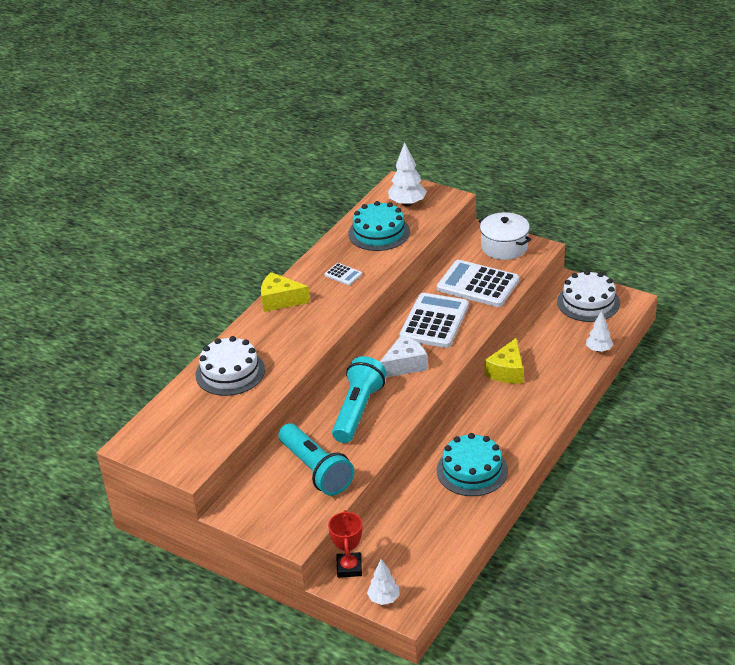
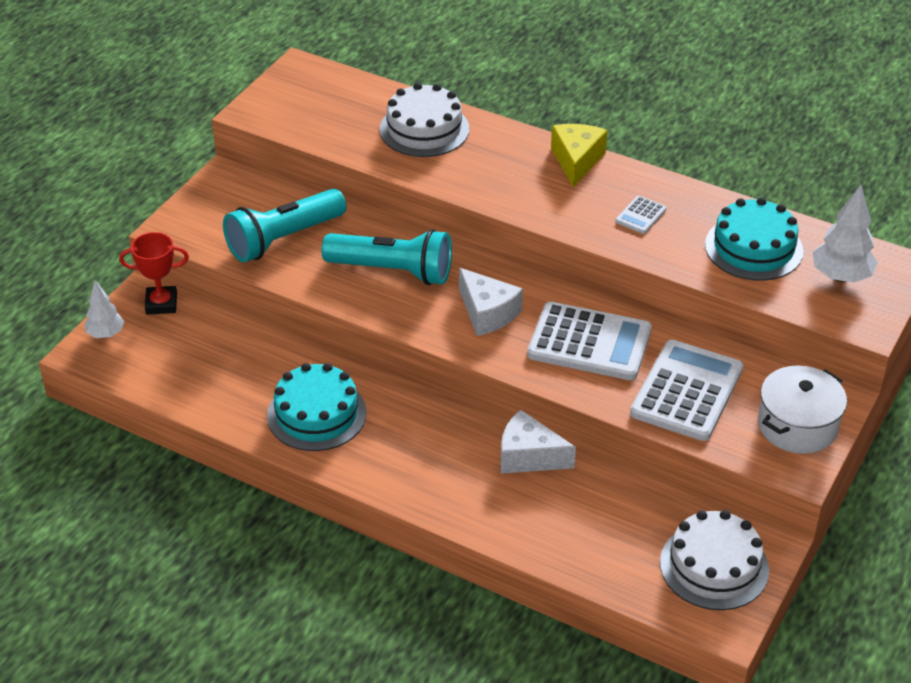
camera: 85 degrees right, 5 degrees up
(507, 371) = (528, 456): yellow cheese -> white cheese
(598, 349) = (585, 571): white tree -> none

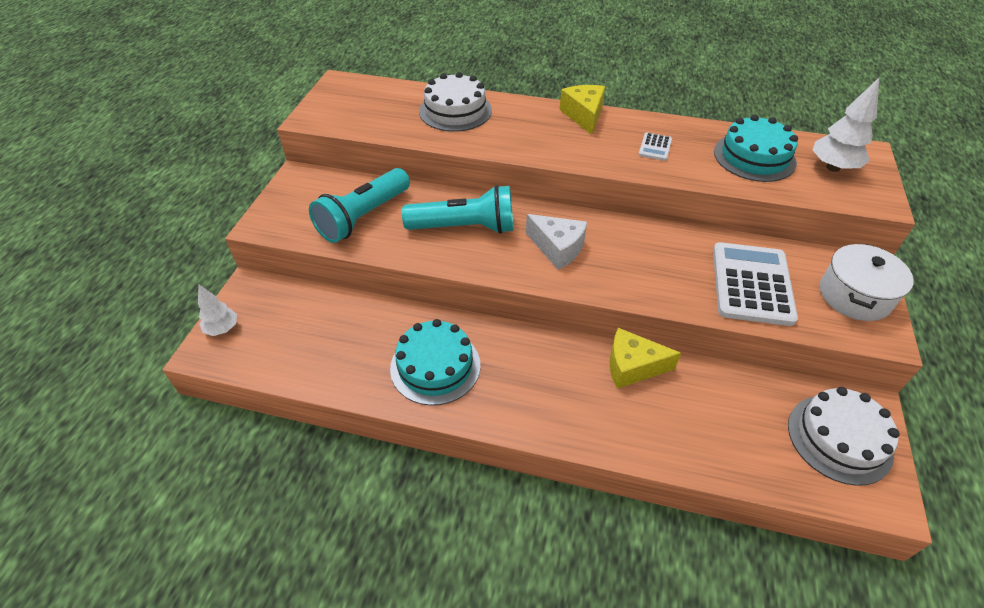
camera: 15 degrees left, 5 degrees up
(161, 304) = (268, 291): red trophy -> none
(528, 456) = (632, 367): white cheese -> yellow cheese
(589, 342) = (651, 257): white calculator -> none

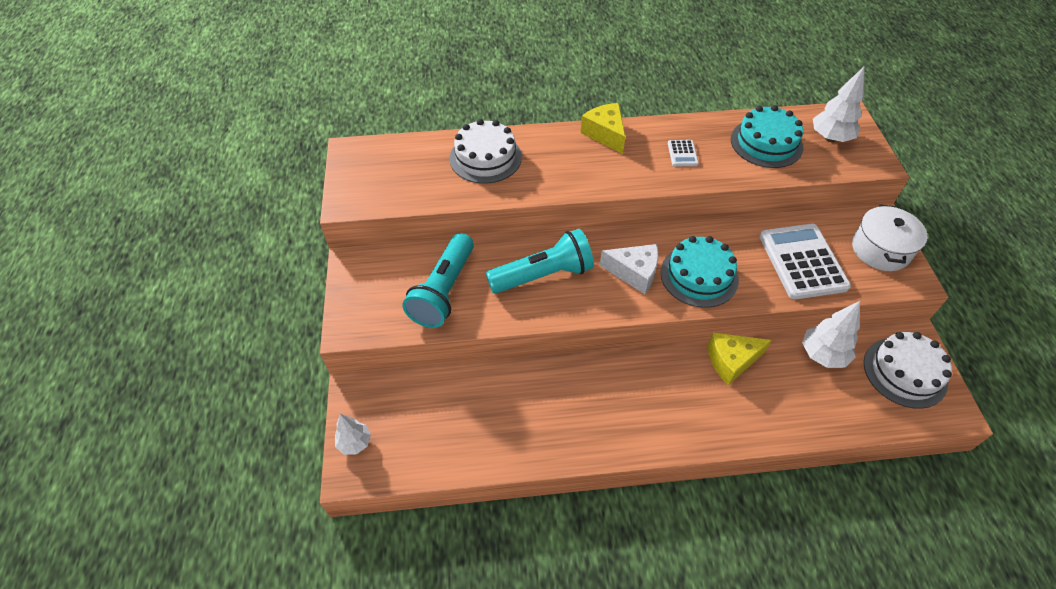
camera: 20 degrees left, 5 degrees up
(435, 366) = (571, 415): turquoise cake -> turquoise cake (699, 276)
(743, 391) = (822, 355): none -> white tree

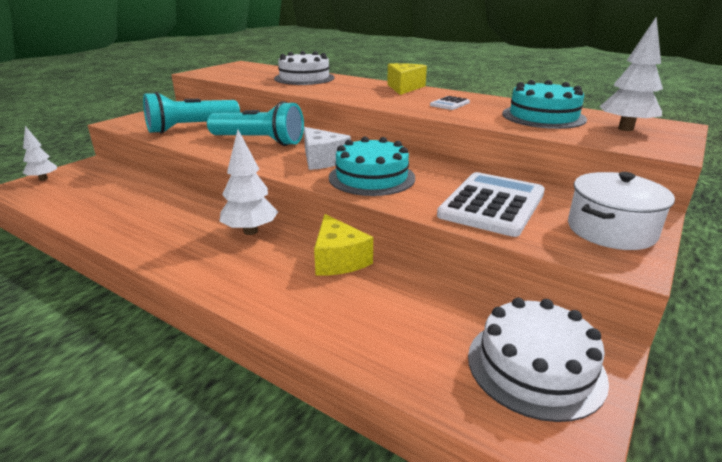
camera: 40 degrees right, 25 degrees down
(731, 361) = (338, 259): yellow cheese -> yellow cheese turned 135 degrees counterclockwise
(822, 355) = (442, 300): white tree -> white tree (250, 231)

